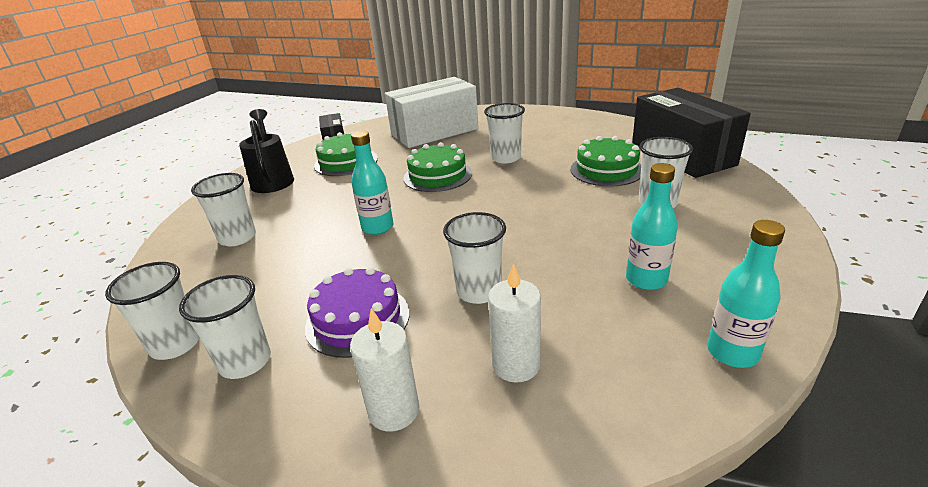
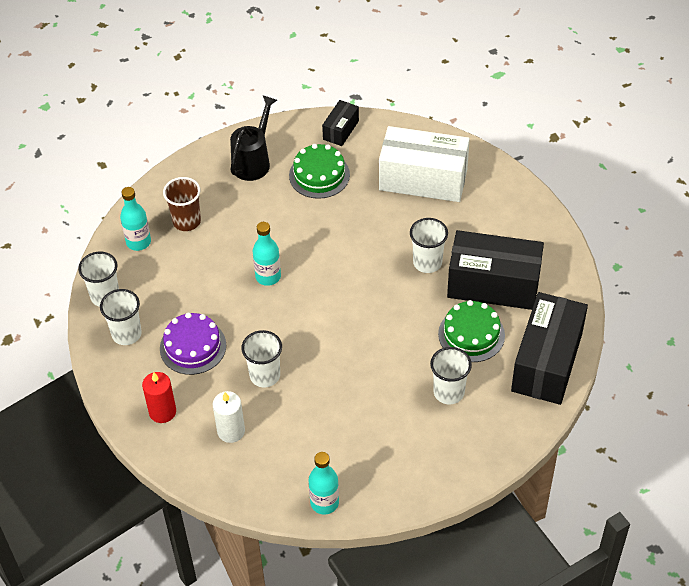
camera: 40 degrees right, 20 degrees up
(237, 238) = (186, 221): white cup -> brown cup
(394, 411) = (162, 412): white candle -> red candle
(437, 175) = (359, 247): green cake -> none
(571, 145) = (493, 285): none -> black box
(646, 280) = (351, 437): turquoise bottle -> turquoise bottle (138, 242)

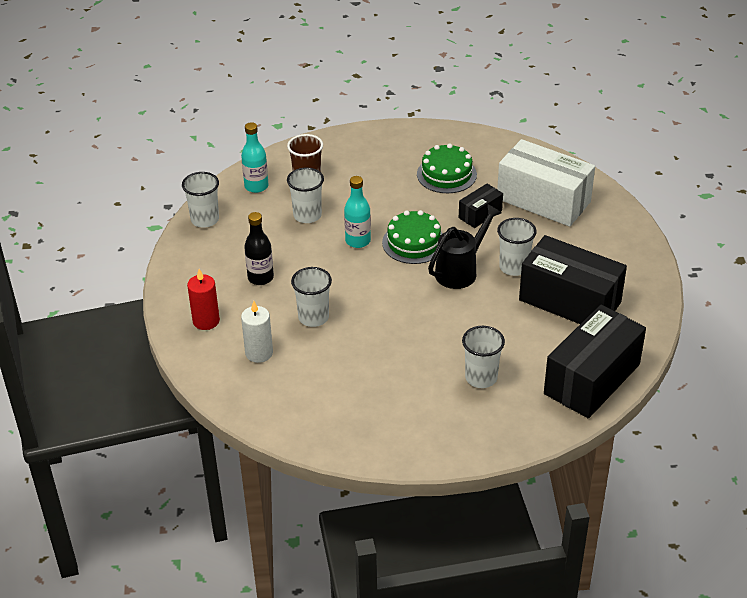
camera: 20 degrees right, 10 degrees down
(126, 334) = (207, 253): white cup -> white cup (307, 215)
(193, 347) = (260, 278): purple cake -> black bottle
(253, 161) = (391, 150): black watering can -> black watering can (460, 271)
(324, 503) = (314, 435): turquoise bottle -> none
(341, 130) = (484, 144): black box -> black box (480, 214)
(471, 334) = (527, 336): green cake -> green cake (414, 242)

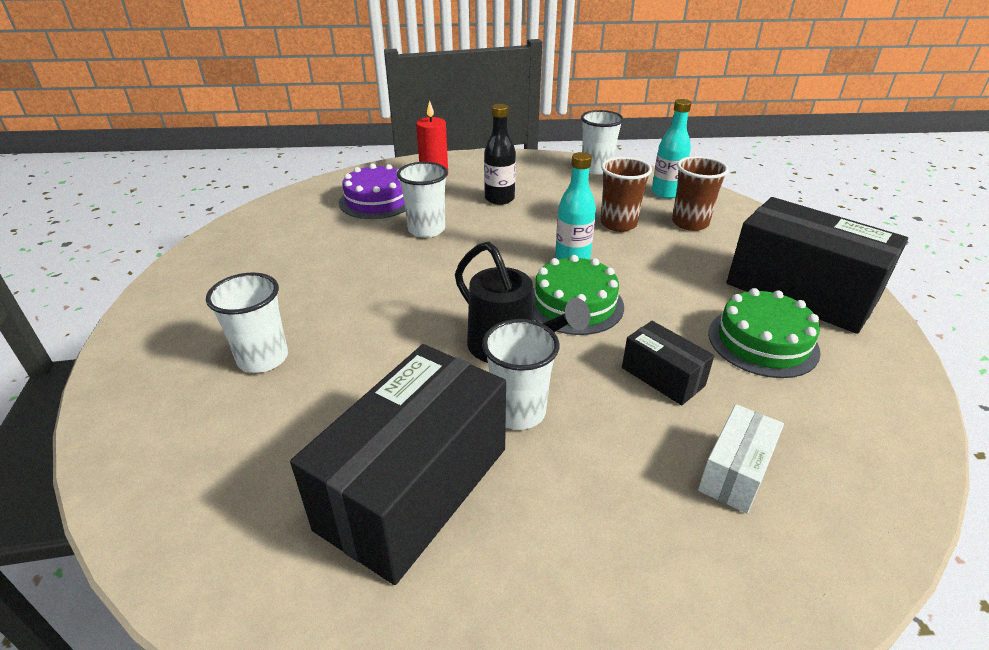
camera: 90 degrees right, 5 degrees down
(259, 353) = (377, 201): white candle -> purple cake
(307, 215) = (618, 224): white cup -> brown cup
(543, 200) = (735, 472): white box -> white box, size x0.48
(592, 379) = (189, 501): black box -> black box (800, 292)

